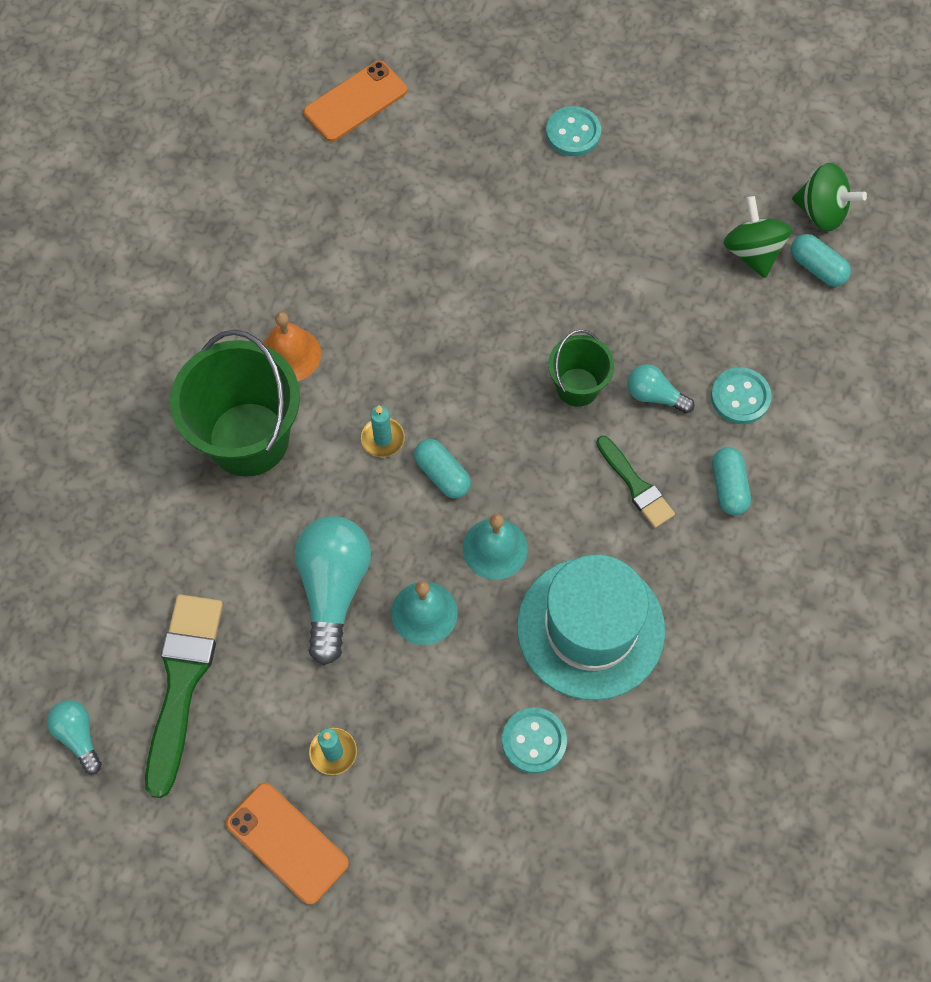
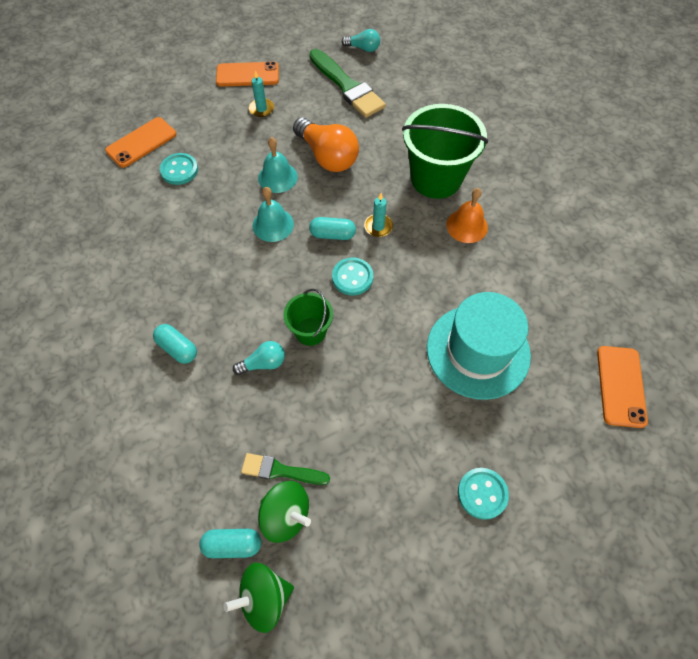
camera: 135 degrees right, 5 degrees down
(333, 588) = (327, 156): turquoise light bulb -> orange light bulb
(544, 843) = (141, 142): none -> orange phone
(590, 628) = (193, 228): turquoise hat -> turquoise hat (478, 351)
(635, 485) = (230, 307): green brush -> green brush (280, 470)
(740, 397) = (212, 405): turquoise button -> turquoise button (352, 277)

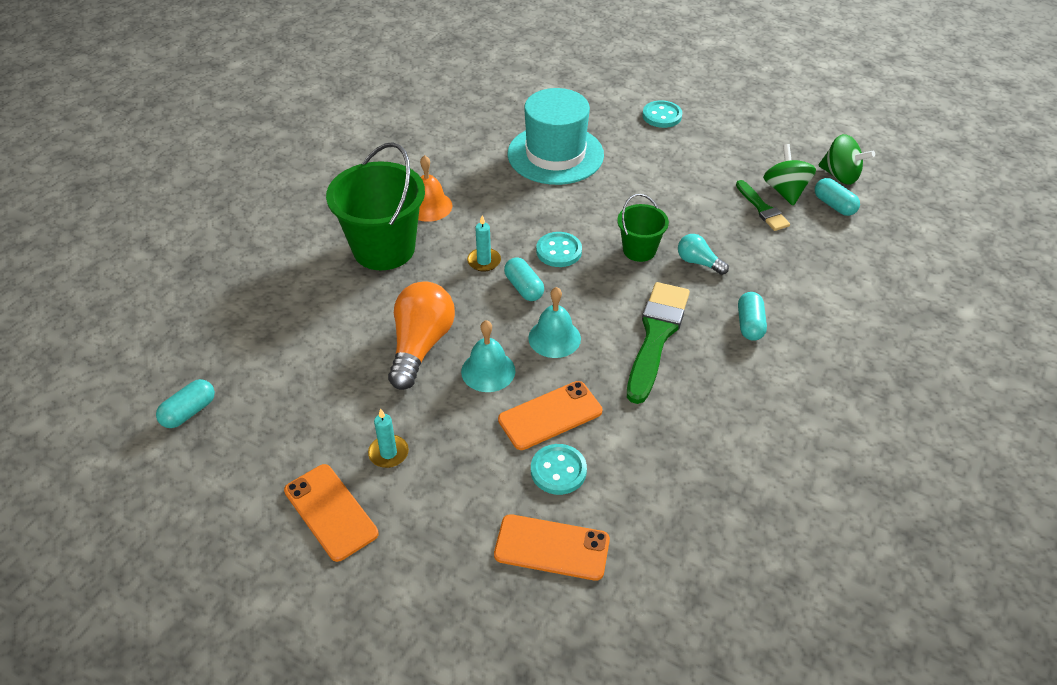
camera: 125 degrees left, 15 degrees down
(347, 86) = (283, 389): green brush -> green brush (656, 336)
(363, 48) = (189, 412): turquoise light bulb -> turquoise capsule
(621, 386) = (513, 85): orange phone -> orange phone (550, 415)

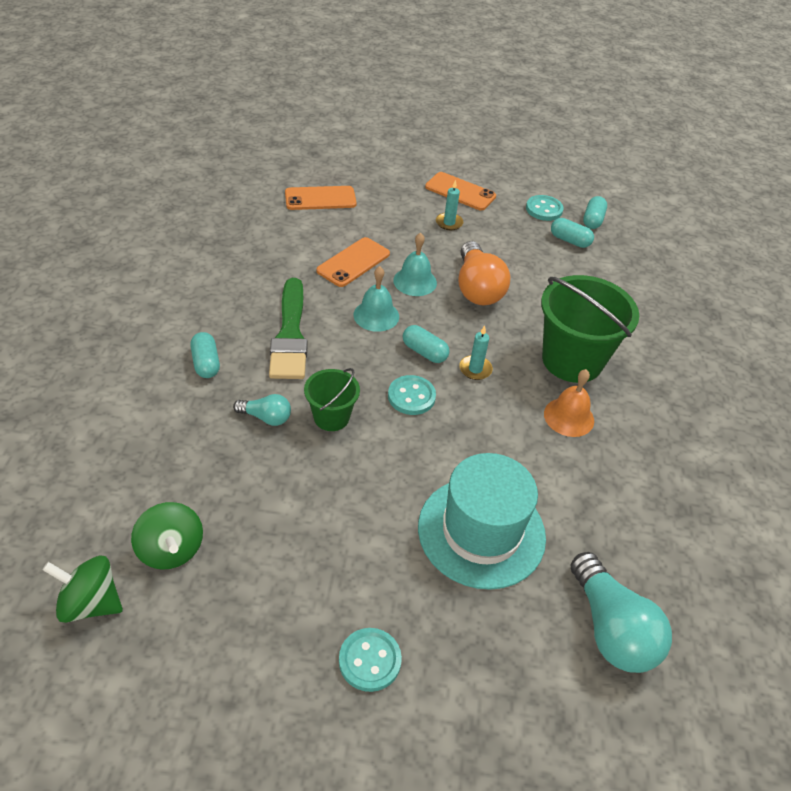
camera: 155 degrees right, 0 degrees up
(504, 97) = (611, 628): none -> turquoise light bulb
(558, 471) = (333, 233): turquoise button -> turquoise button (544, 209)
(762, 208) = (200, 511): green brush -> none
(834, 205) = (106, 542): turquoise capsule -> turquoise capsule (570, 240)

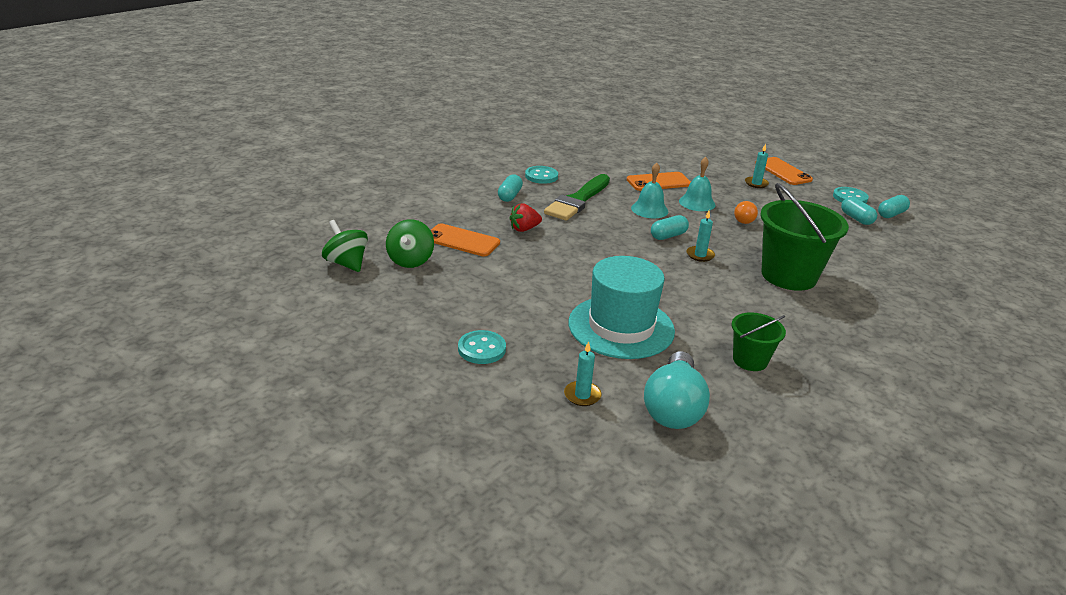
camera: 35 degrees right, 15 degrees down
(266, 417) = (524, 229): turquoise light bulb -> red strawberry
(320, 199) = (665, 148): orange phone -> orange phone (461, 241)
(331, 417) = (568, 243): green bucket -> green bucket (750, 360)
(411, 396) = (635, 252): turquoise button -> turquoise button (541, 176)
(424, 352) = (668, 236): turquoise capsule -> turquoise capsule turned 75 degrees clockwise
(477, 288) = (745, 219): orange light bulb -> orange light bulb, size x0.52
(521, 668) = (582, 395): none -> turquoise candle
(569, 417) = (754, 301): orange bell -> none

